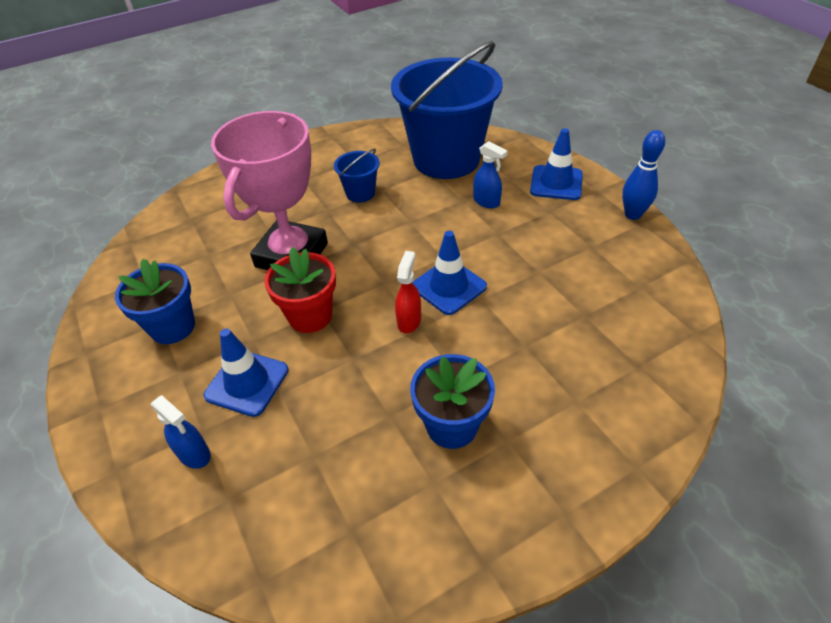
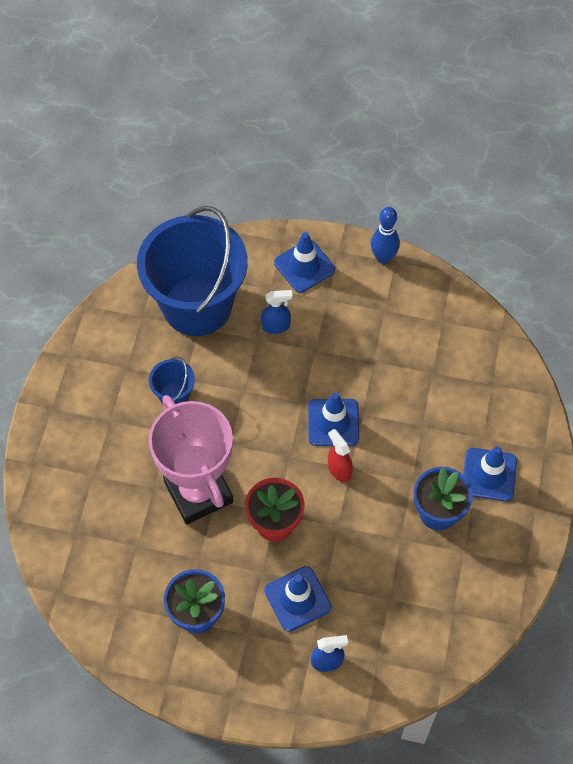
camera: 50 degrees left, 15 degrees up
(544, 438) = (489, 475): none -> blue traffic cone

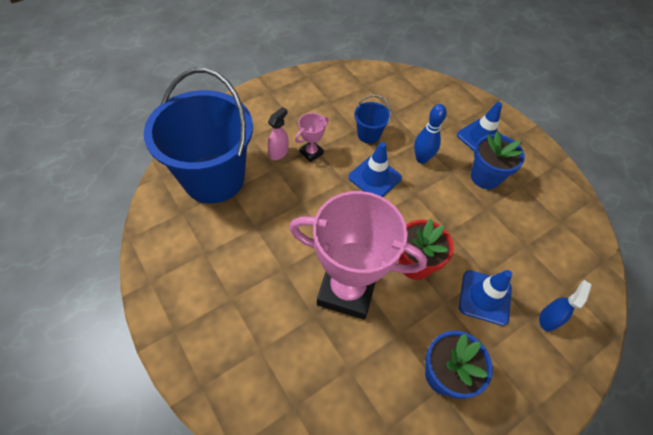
camera: 50 degrees left, 5 degrees down
(174, 395) = (259, 243): blue bucket -> blue bucket (368, 134)
(276, 326) = (279, 153): blue spray bottle -> pink spray bottle
(304, 266) = (258, 111): blue traffic cone -> none
(305, 350) = (311, 152): none -> pink trophy
(339, 470) = (410, 200): red spray bottle -> none
(383, 257) = (297, 78): blue bowling pin -> blue bowling pin (421, 159)

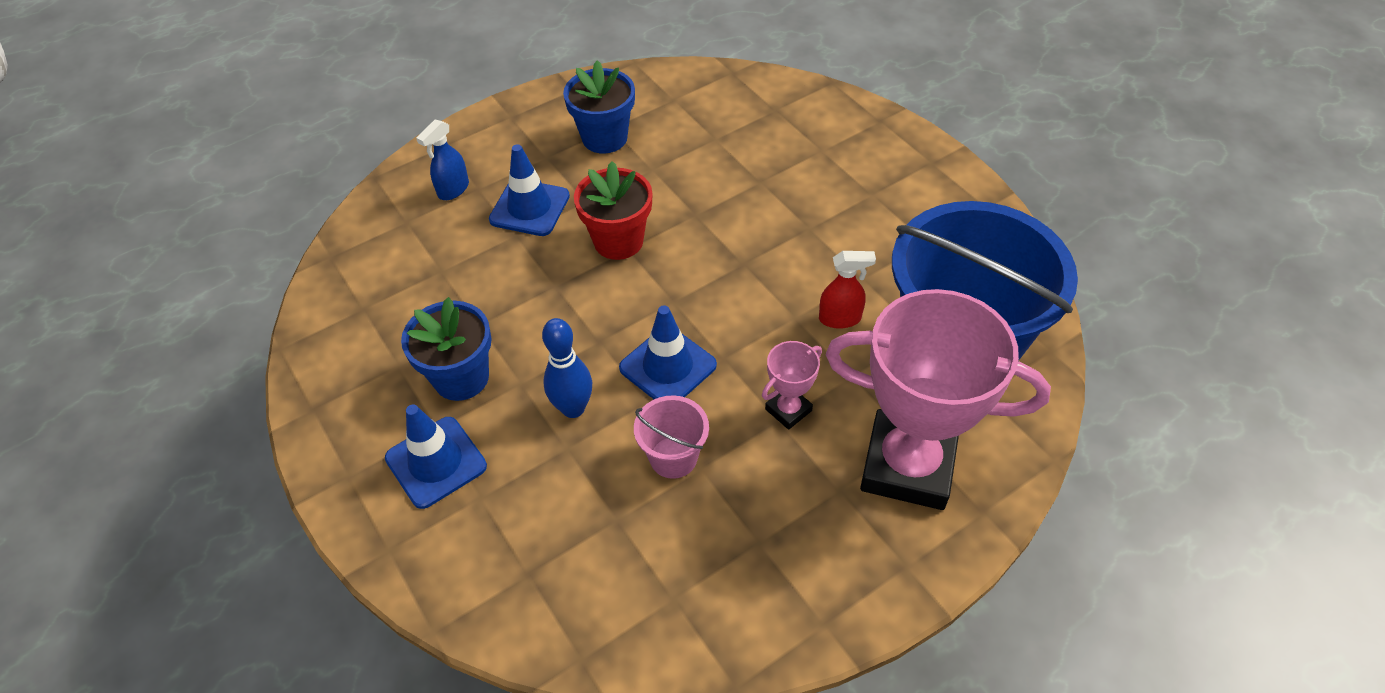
camera: 175 degrees left, 5 degrees down
(275, 200) = (840, 319): none -> red spray bottle
(279, 153) = (851, 406): pink spray bottle -> none
(347, 290) = (718, 208): pink trophy -> pink trophy (907, 465)
(368, 134) = (673, 457): blue bucket -> pink bucket

